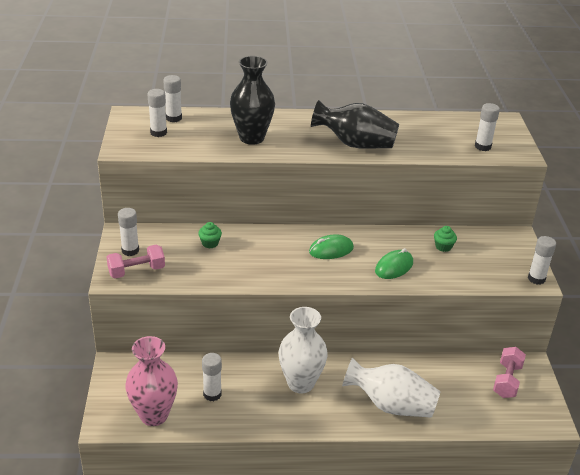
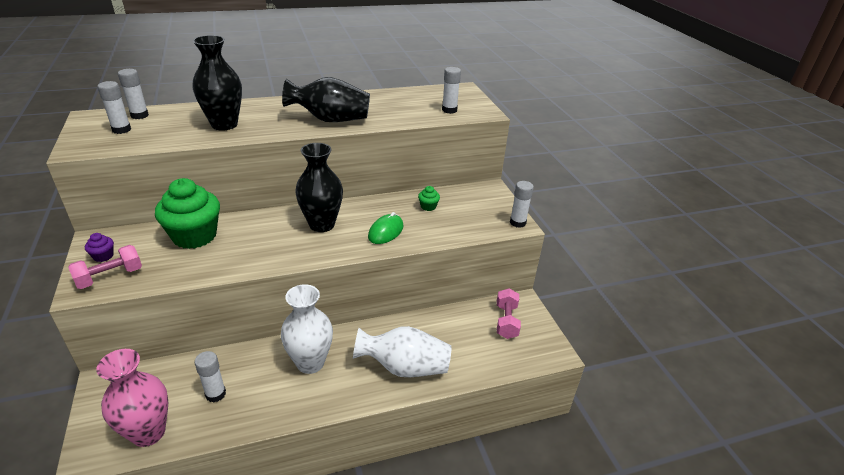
camera: 15 degrees left, 0 degrees up
(130, 250) = (103, 256): white glue stick -> purple cupcake
(210, 243) = (194, 236): green cupcake -> green cupcake, size x2.46
(331, 250) = (322, 224): green mouse -> black vase

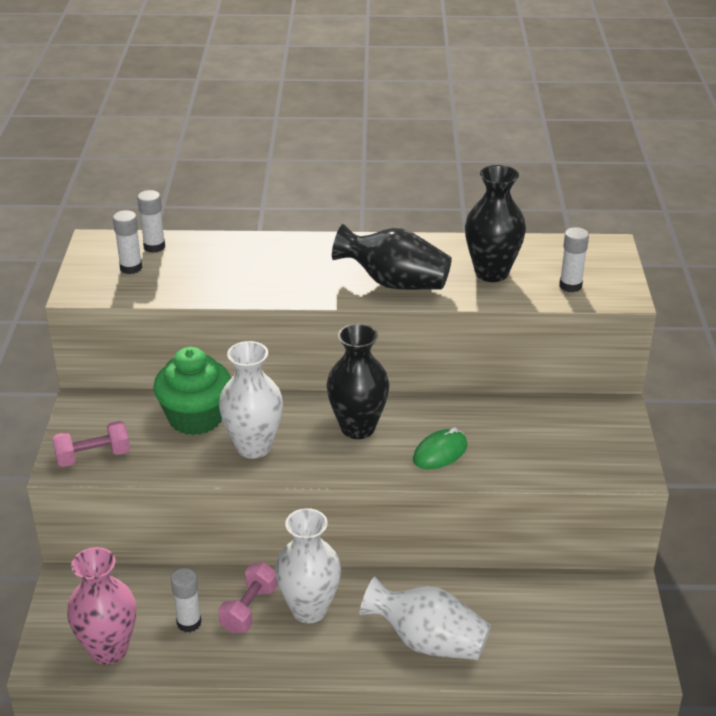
camera: 20 degrees right, 0 degrees up
(103, 256) = (88, 427): purple cupcake -> none
(224, 125) = (255, 275): black vase -> black vase (491, 273)
(245, 249) = (253, 447): none -> white vase
(428, 206) = (513, 424): green cupcake -> none
(506, 321) = (592, 610): pink dumbbell -> pink dumbbell (249, 609)
(517, 222) = (635, 470): white glue stick -> none

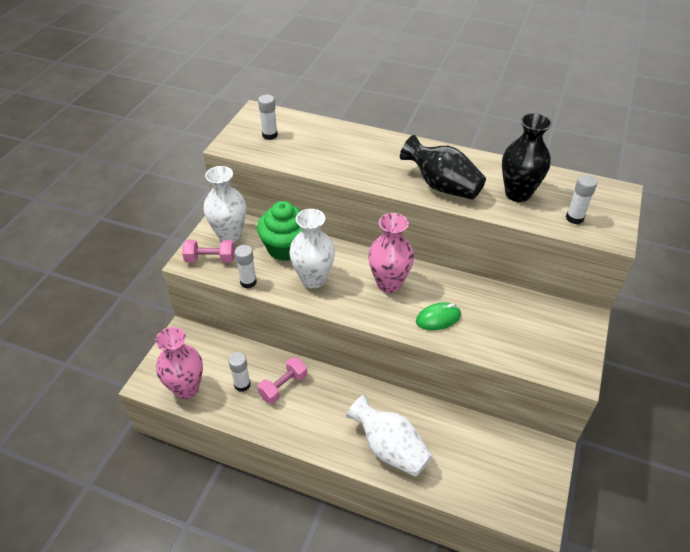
camera: 20 degrees right, 10 degrees up
(154, 247) = (292, 123): white glue stick -> white glue stick (248, 282)
(309, 609) = (321, 399): white vase -> white vase (230, 235)
(358, 428) = (389, 283): black vase -> pink vase

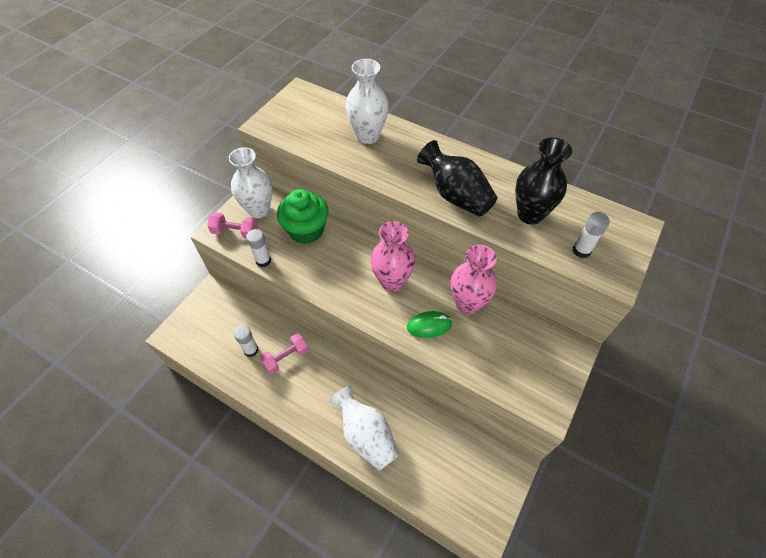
camera: 10 degrees right, 10 degrees up
(186, 388) = (202, 346): pink vase -> pink vase (467, 304)
(269, 135) = (304, 118): white glue stick -> none
(313, 279) = (323, 266): white vase -> white vase (368, 136)

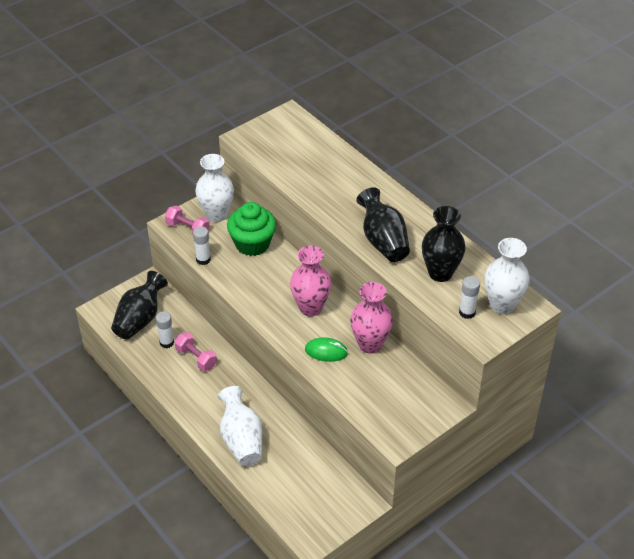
camera: 20 degrees right, 10 degrees down
(215, 333) = (140, 319): none -> black vase
(286, 358) = (196, 358): pink dumbbell -> pink dumbbell turned 60 degrees clockwise
(368, 136) = (332, 170): white vase -> white vase (502, 305)

